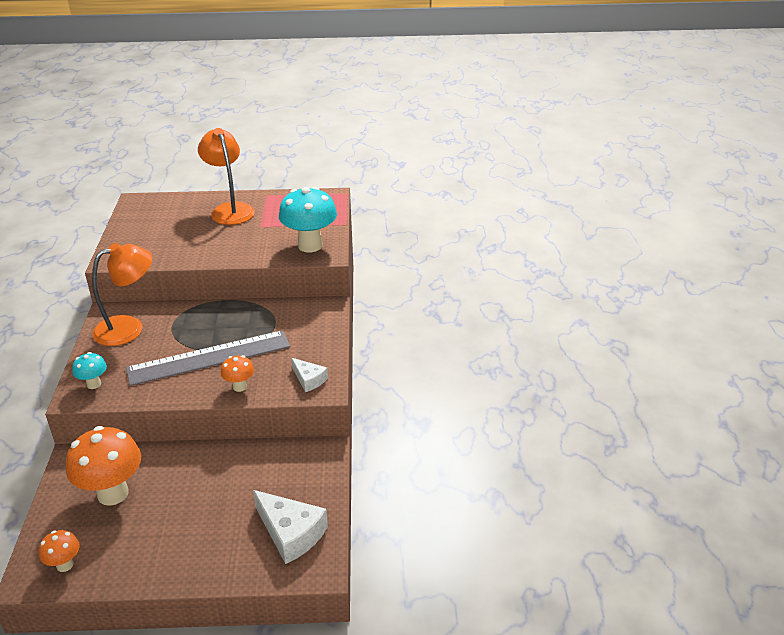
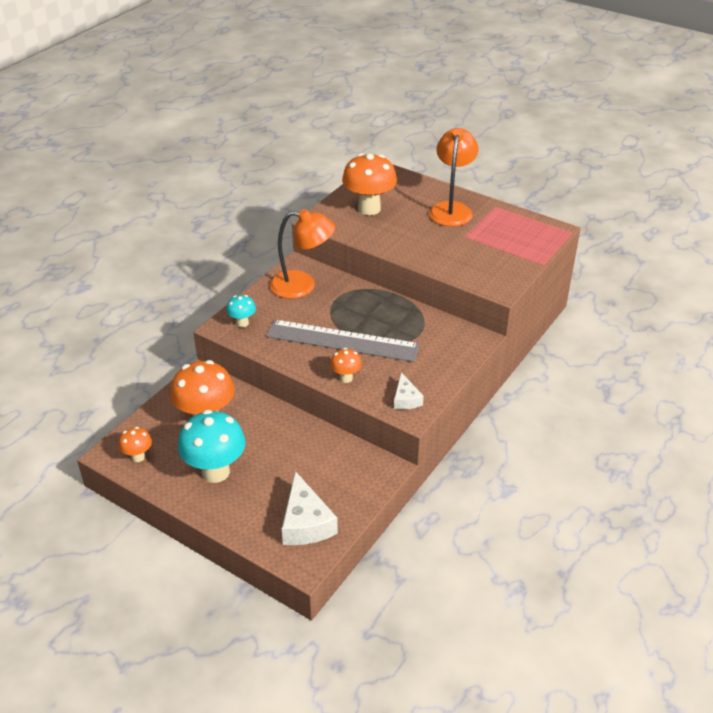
camera: 35 degrees right, 5 degrees up
(153, 234) = (369, 209): none -> orange mushroom
(310, 245) = (492, 273): turquoise mushroom -> turquoise mushroom (215, 472)

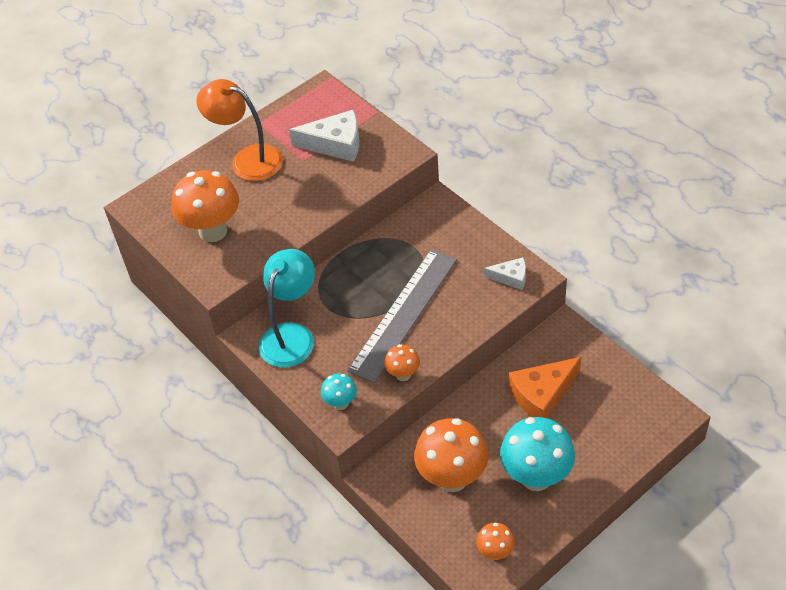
camera: 70 degrees left, 10 degrees up
(302, 286) = (292, 335): orange lamp -> turquoise lamp
(305, 463) = (542, 394): none -> orange cheese
(306, 522) = (622, 406): white cheese -> white cheese (335, 144)
(346, 378) = (465, 321): orange mushroom -> orange mushroom (403, 375)

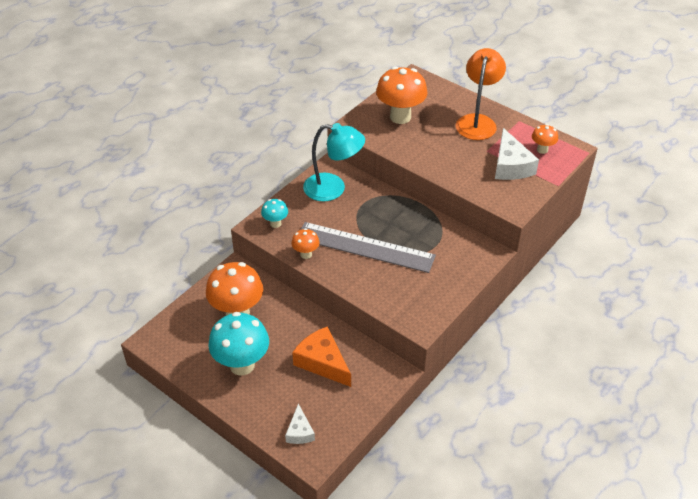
camera: 75 degrees right, 5 degrees down
(495, 552) = (174, 345): orange mushroom -> orange mushroom (542, 150)
(511, 277) = (417, 310): white cheese -> white cheese (300, 431)

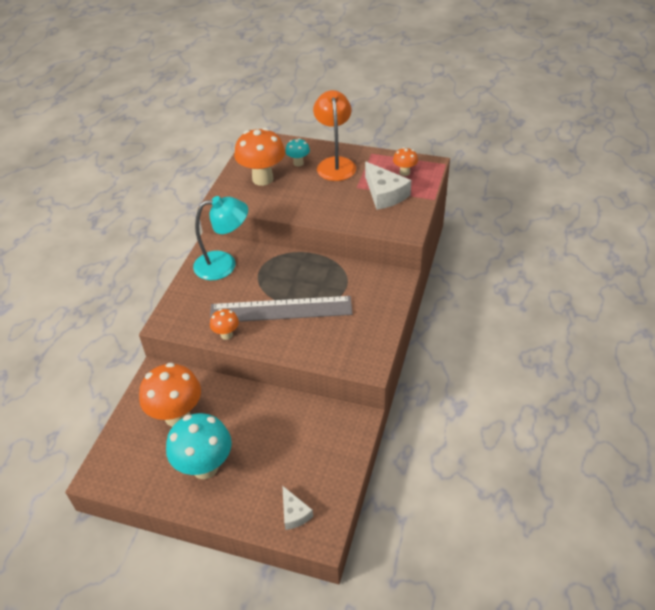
camera: 20 degrees left, 0 degrees up
(275, 223) = (182, 315): turquoise mushroom -> turquoise mushroom (298, 163)
(322, 362) = (284, 435): orange cheese -> none

